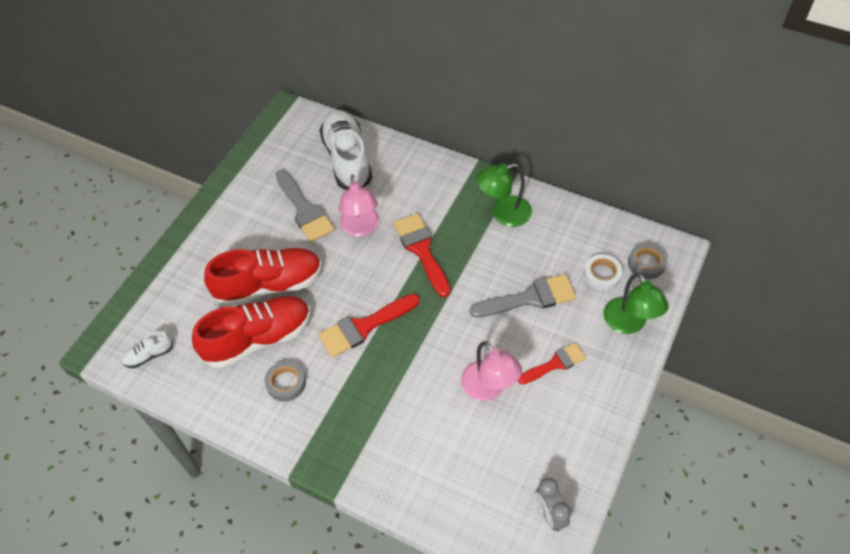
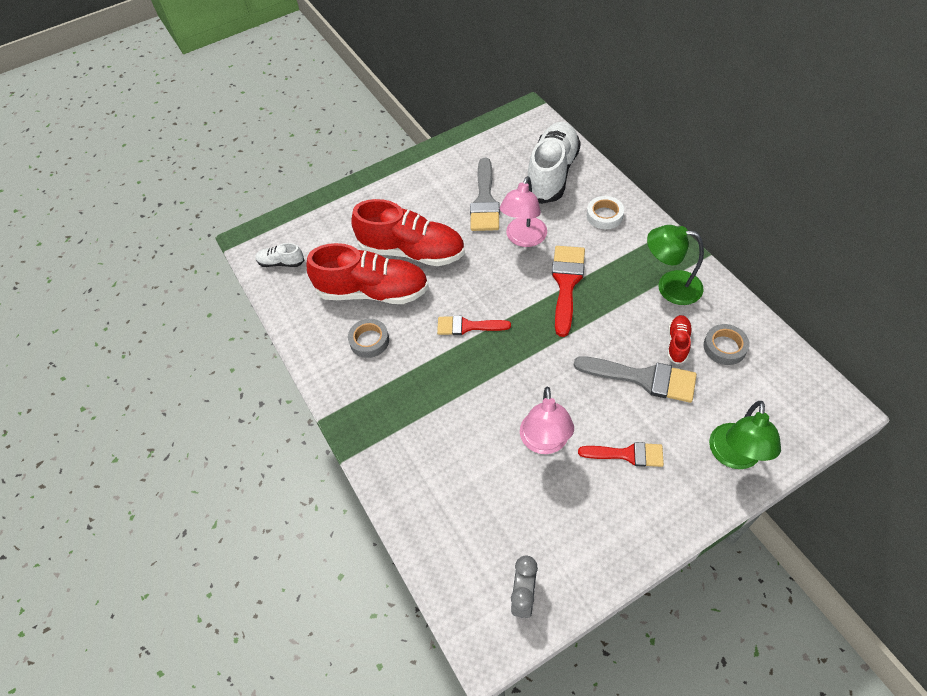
camera: 35 degrees right, 0 degrees up
(364, 327) = (467, 326): red brush -> red brush, size x0.65
(537, 257) = (677, 343): none -> red shoe
(602, 275) = (736, 393): white tape -> white tape (604, 215)
(646, 263) = (795, 406): grey tape -> grey tape (724, 347)

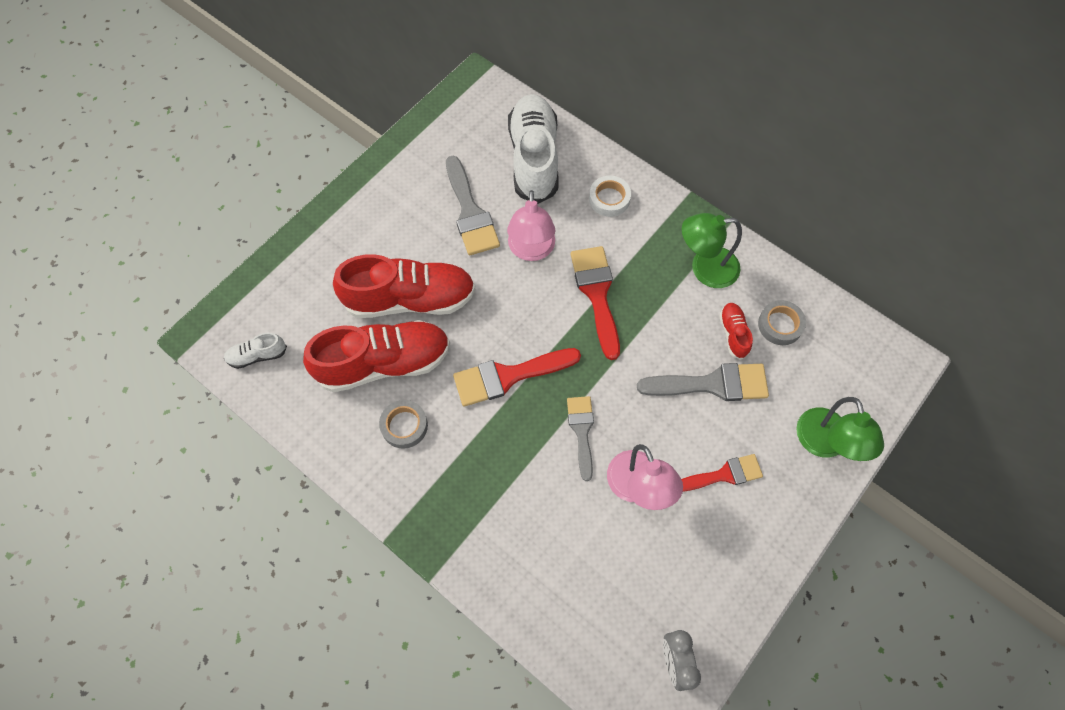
camera: 25 degrees left, 10 degrees up
(467, 326) = (508, 376): red brush -> red brush, size x1.53
(512, 384) = (582, 431): none -> grey brush

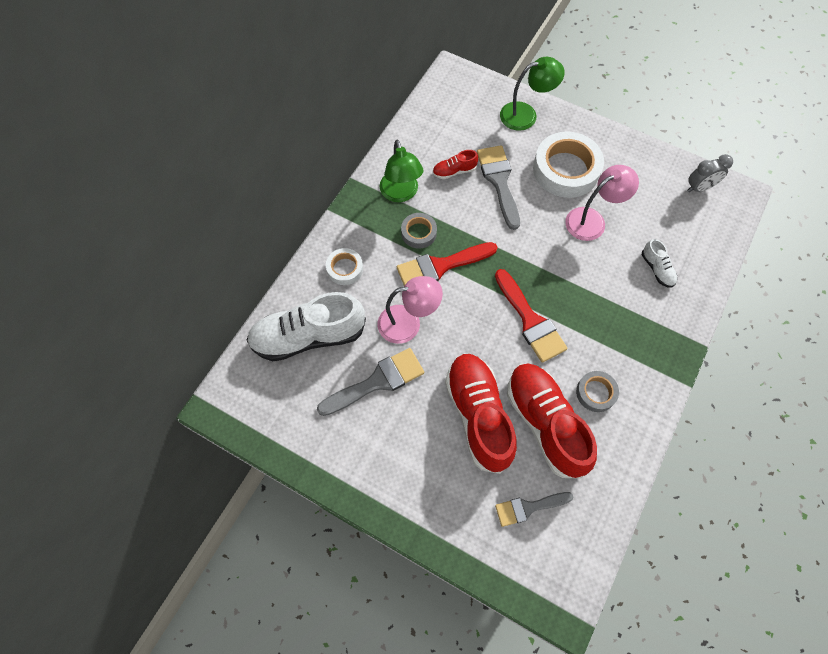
camera: 100 degrees left, 0 degrees up
(257, 355) = (568, 543): white shoe -> white shoe (657, 269)
(582, 431) = (561, 261): grey brush -> grey brush (528, 507)
(724, 474) = (566, 170): red brush -> white tape
(780, 325) = (440, 143): grey tape -> grey tape (419, 233)

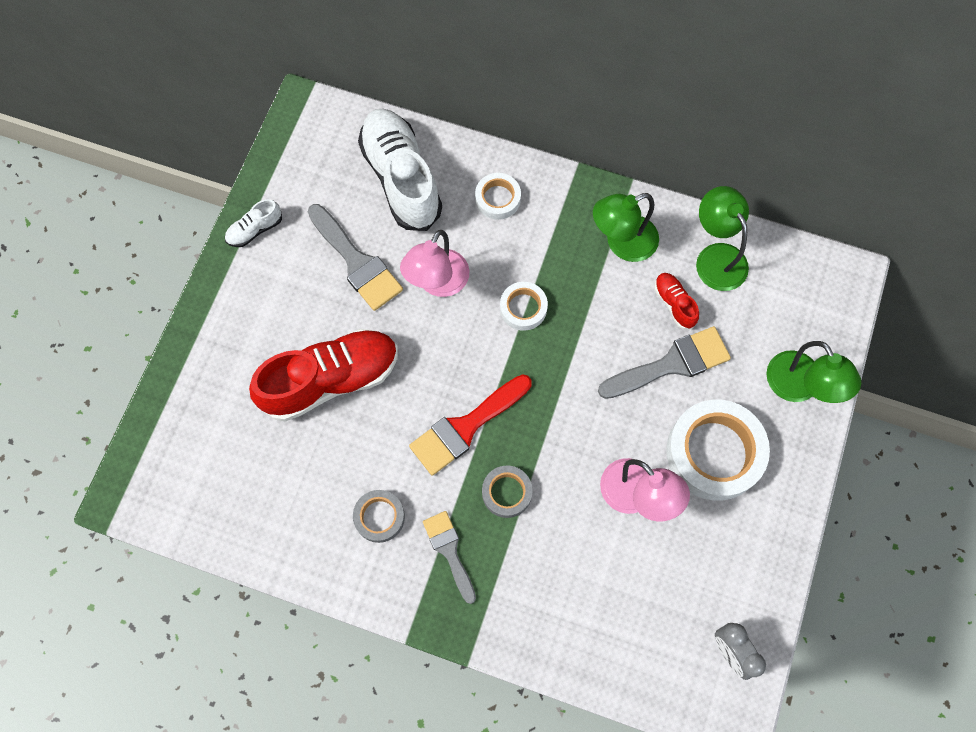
camera: 80 degrees right, 5 degrees up
(408, 323) = (437, 283): pink lamp -> pink lamp turned 45 degrees clockwise
(419, 233) = (567, 274): grey tape -> grey tape (507, 492)
(423, 140) = (716, 257): none -> green lamp
(440, 266) = (523, 308): red brush -> white tape
(528, 507) = (228, 449): grey brush -> grey brush (449, 551)
(545, 423) = (331, 458): red shoe -> none
(657, 269) = (575, 590): white shoe -> white shoe (255, 230)

